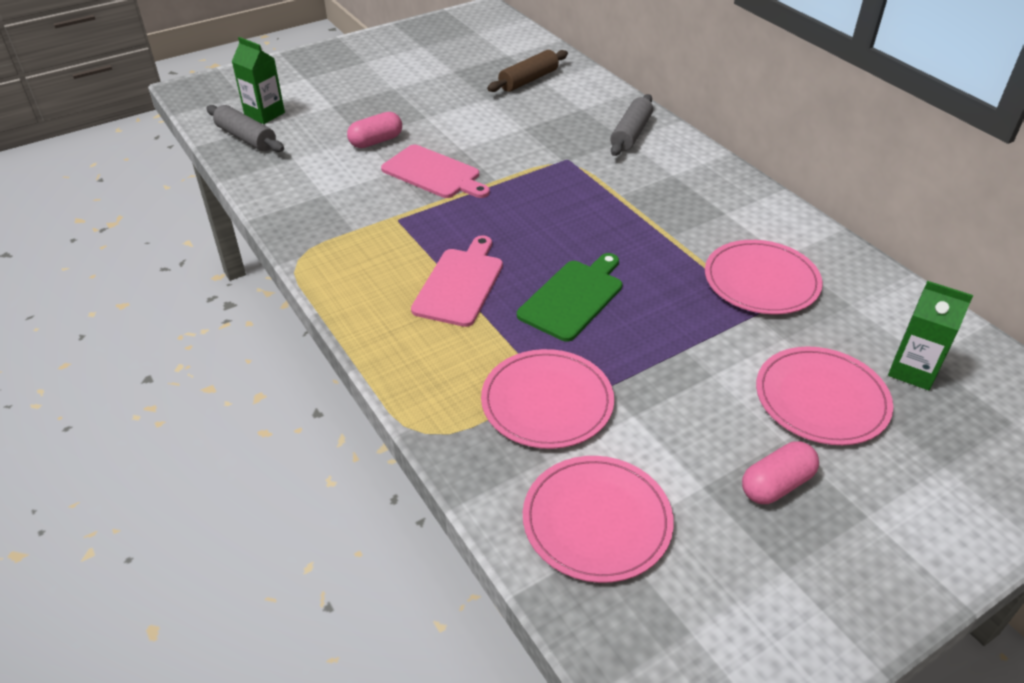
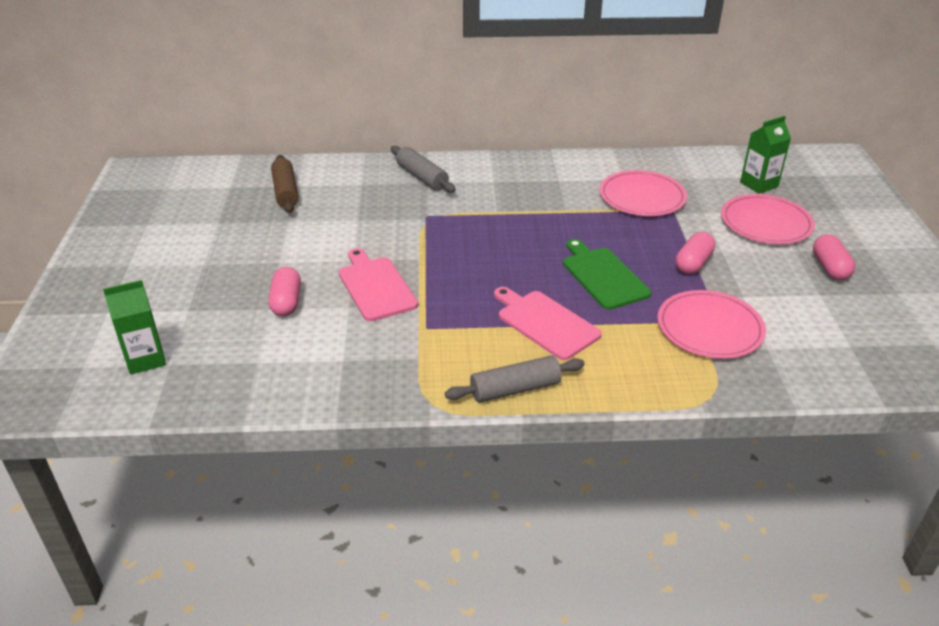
camera: 60 degrees left, 5 degrees down
(246, 138) = (178, 385): grey rolling pin -> grey rolling pin (515, 389)
(434, 173) = (376, 286): pink cutting board -> pink cutting board turned 90 degrees counterclockwise
(597, 521) = (833, 347): pink plate -> none
(662, 357) = (693, 263): none -> pink capsule

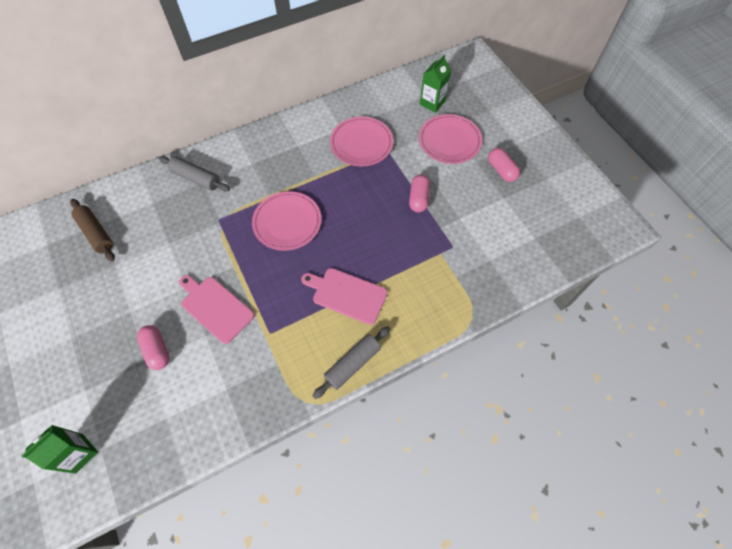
camera: 25 degrees left, 25 degrees up
(603, 276) = (366, 234): green cutting board -> none
(709, 328) = (450, 256): pink plate -> pink plate (287, 222)

